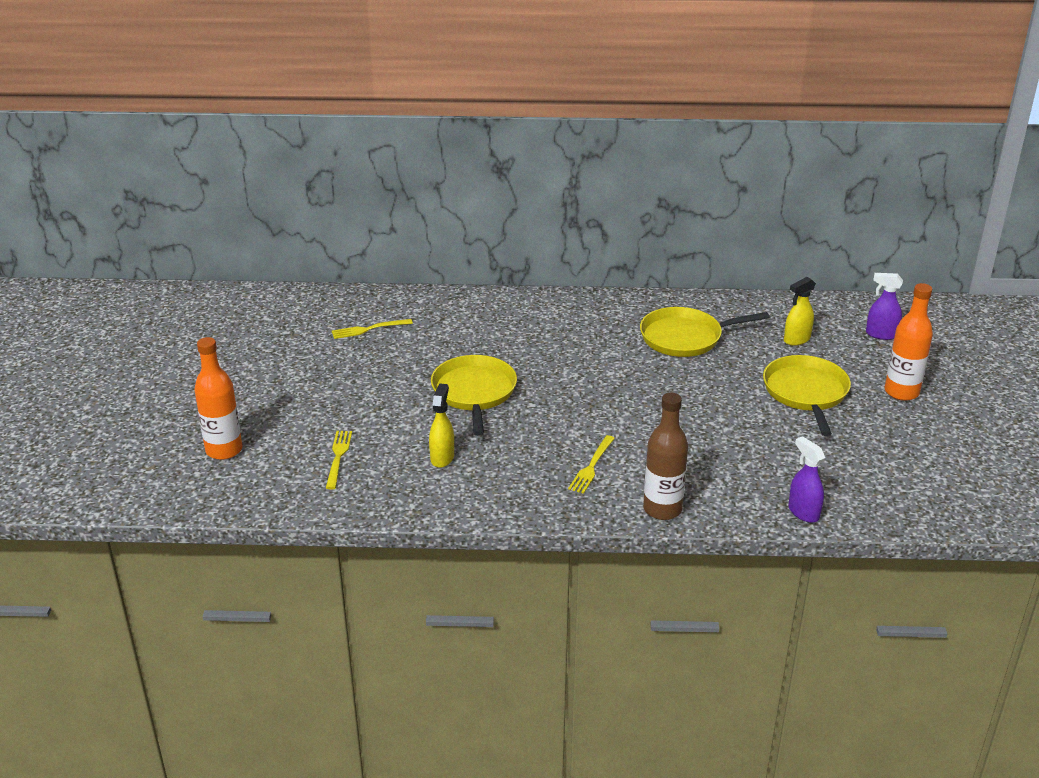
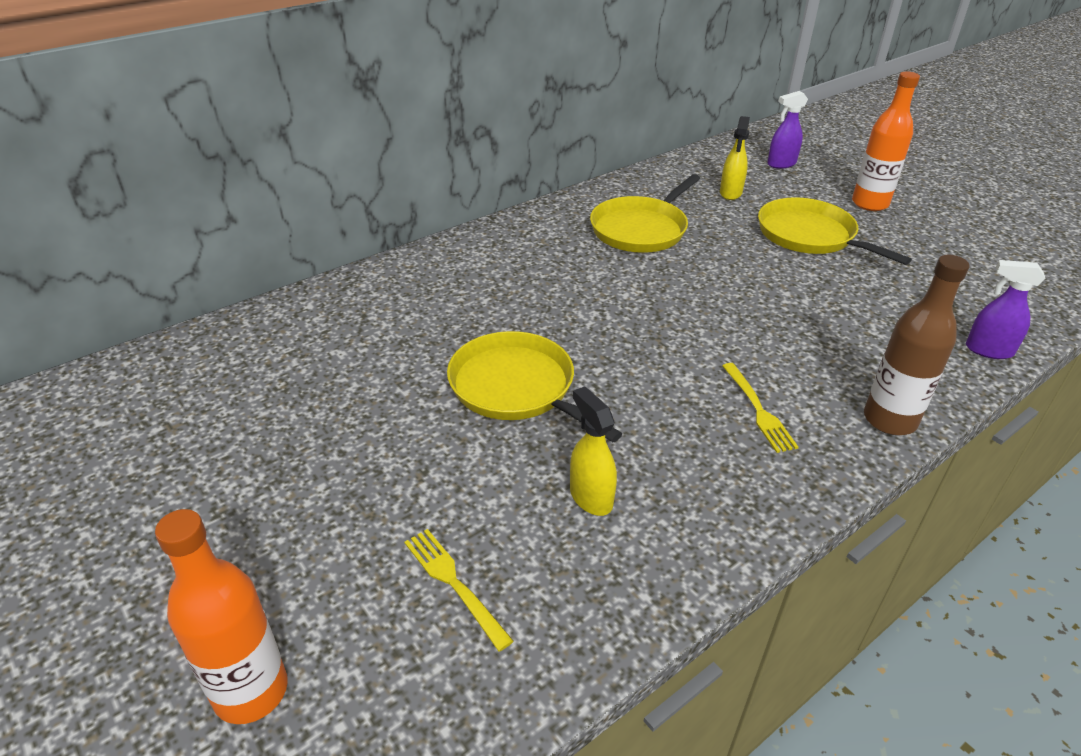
camera: 40 degrees left, 5 degrees up
(368, 329) = (281, 370): yellow fork -> none

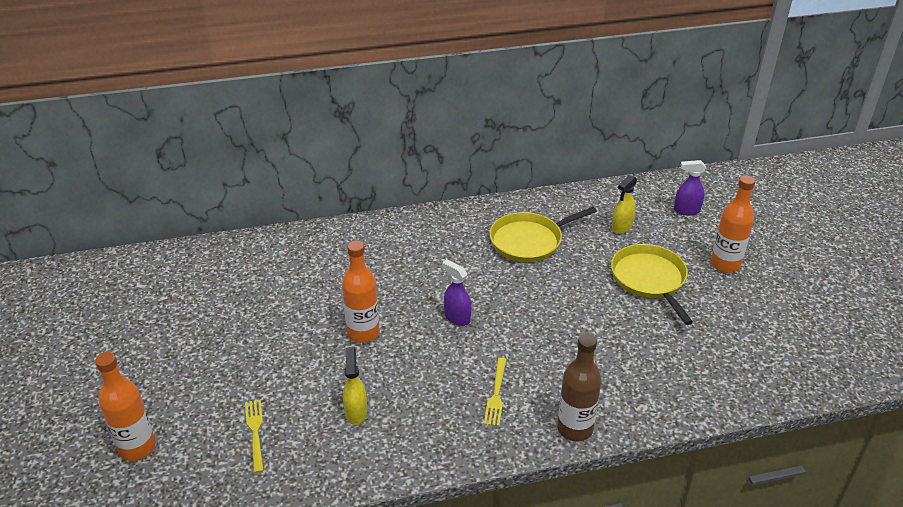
camera: 25 degrees right, 0 degrees up
(517, 388) = (363, 333): yellow pan -> orange bottle
(988, 350) = (695, 406): purple spray bottle -> purple spray bottle (457, 317)

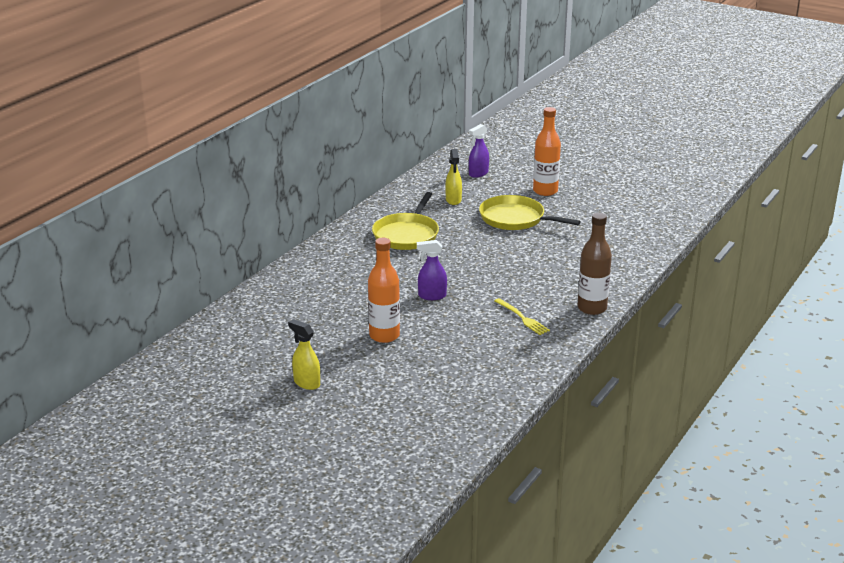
camera: 45 degrees left, 10 degrees down
(137, 447) = (341, 476): orange bottle -> none
(255, 432) = (407, 420): yellow fork -> none
(356, 412) = (454, 374): yellow spray bottle -> yellow spray bottle (306, 383)

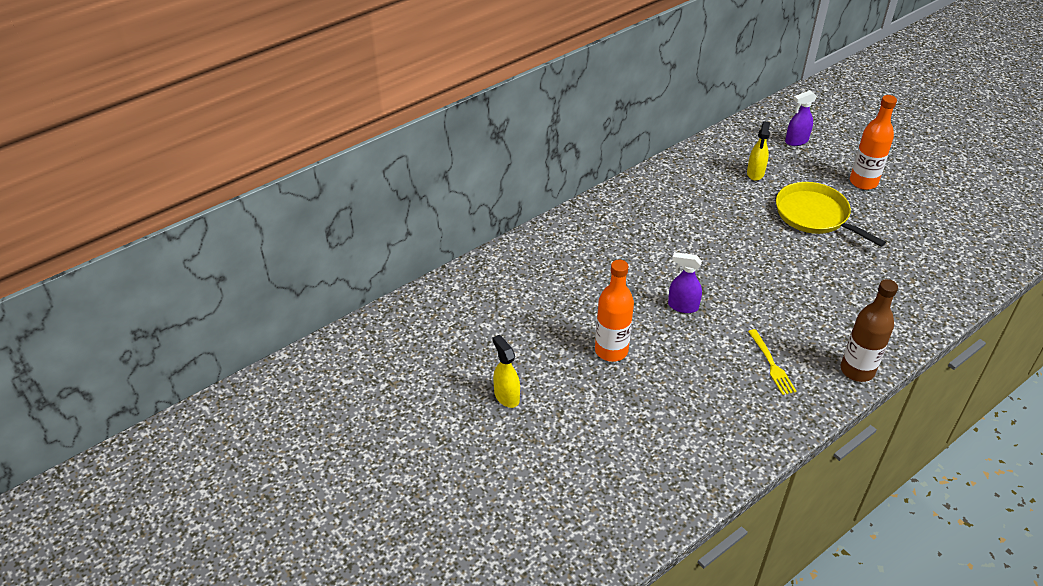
camera: 20 degrees right, 15 degrees up
(407, 234) = (687, 211): yellow pan -> none

